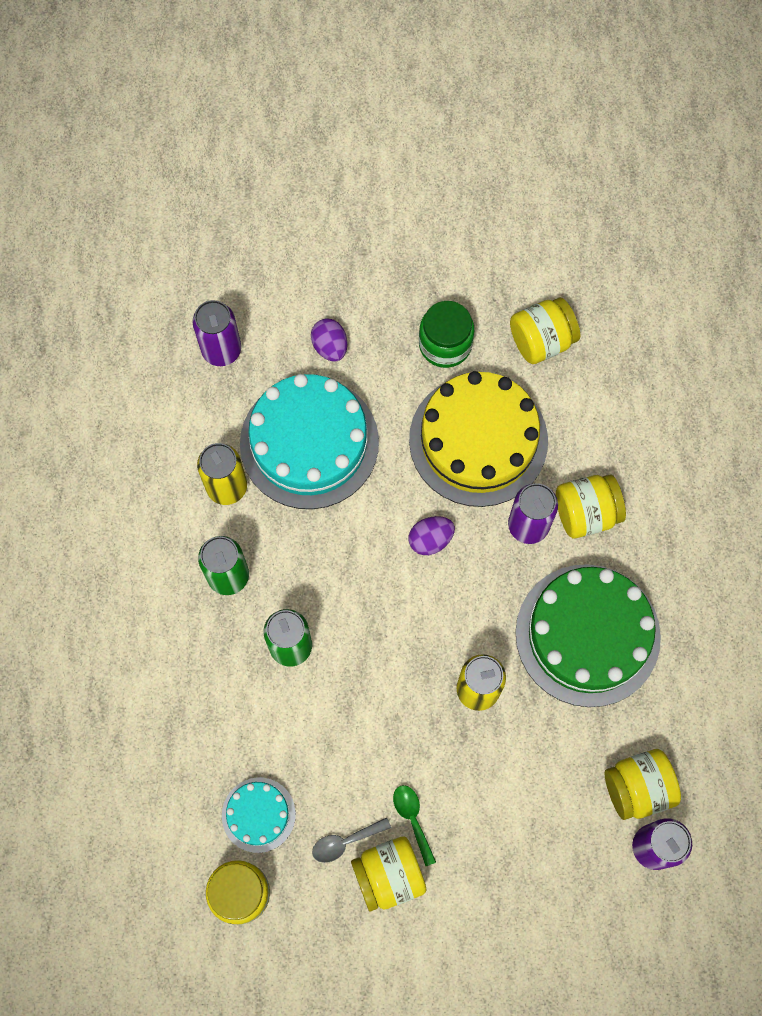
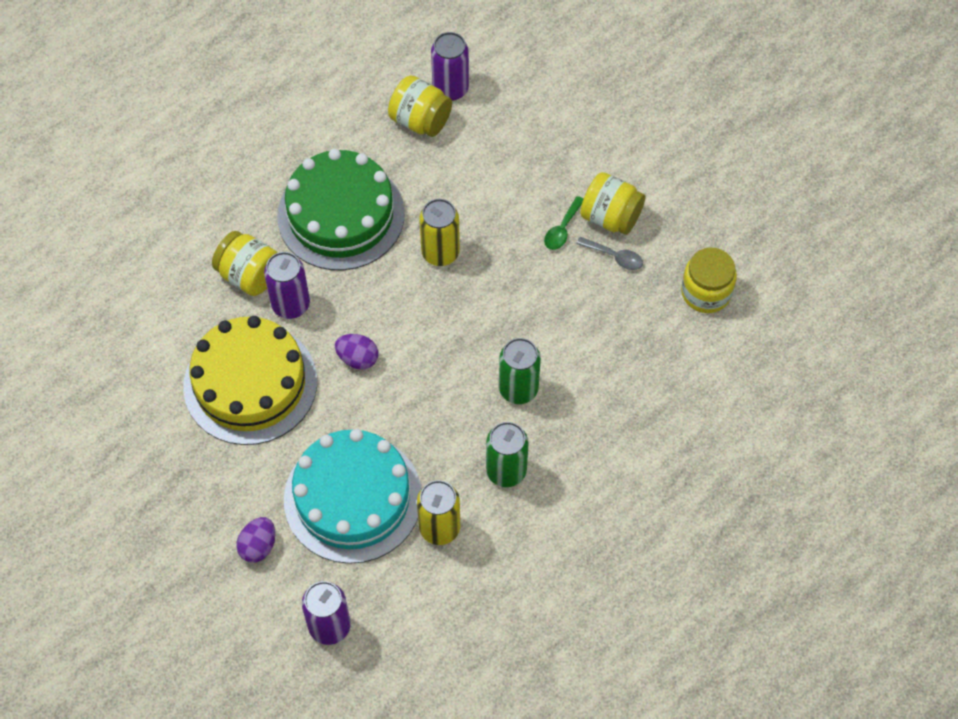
camera: 130 degrees left, 10 degrees down
(258, 814) = (648, 320): turquoise cake -> none
(445, 344) = (187, 464): green jar -> none
(541, 341) = (128, 399): yellow jar -> none

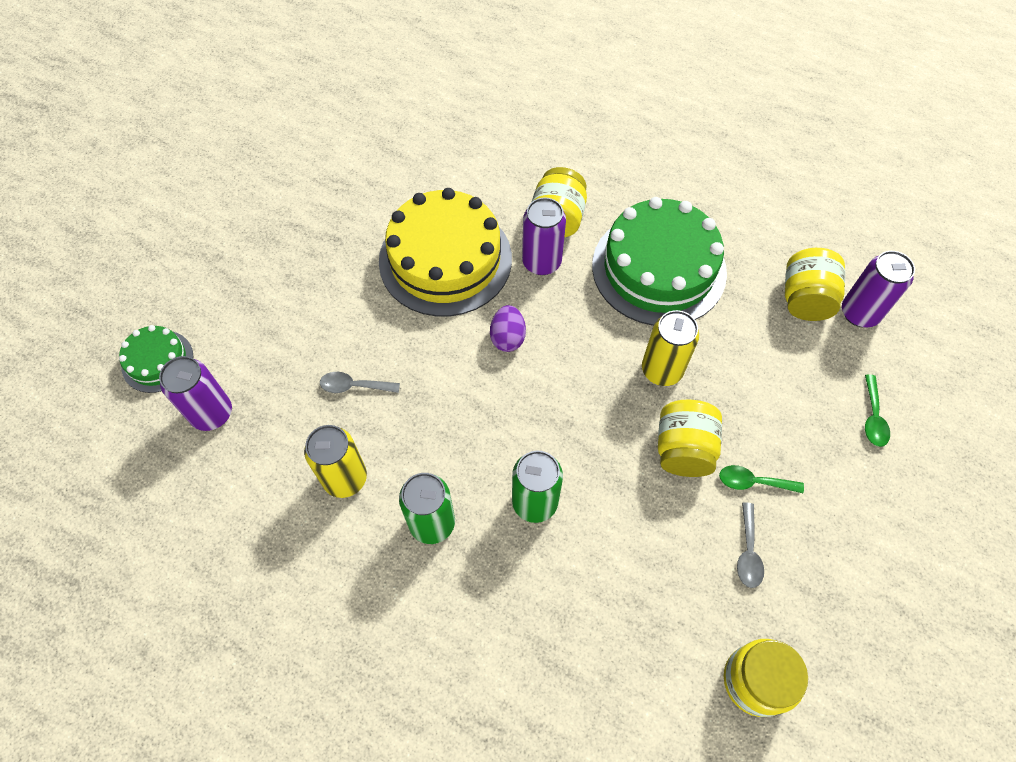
camera: 70 degrees right, 0 degrees up
(250, 666) = (157, 361): none -> green cake
(258, 546) = (280, 324): purple egg -> none
(352, 498) = (354, 386): turquoise cake -> grey spoon
(543, 125) = (873, 417): none -> green spoon
(610, 217) = (797, 530): yellow jar -> yellow jar (683, 449)

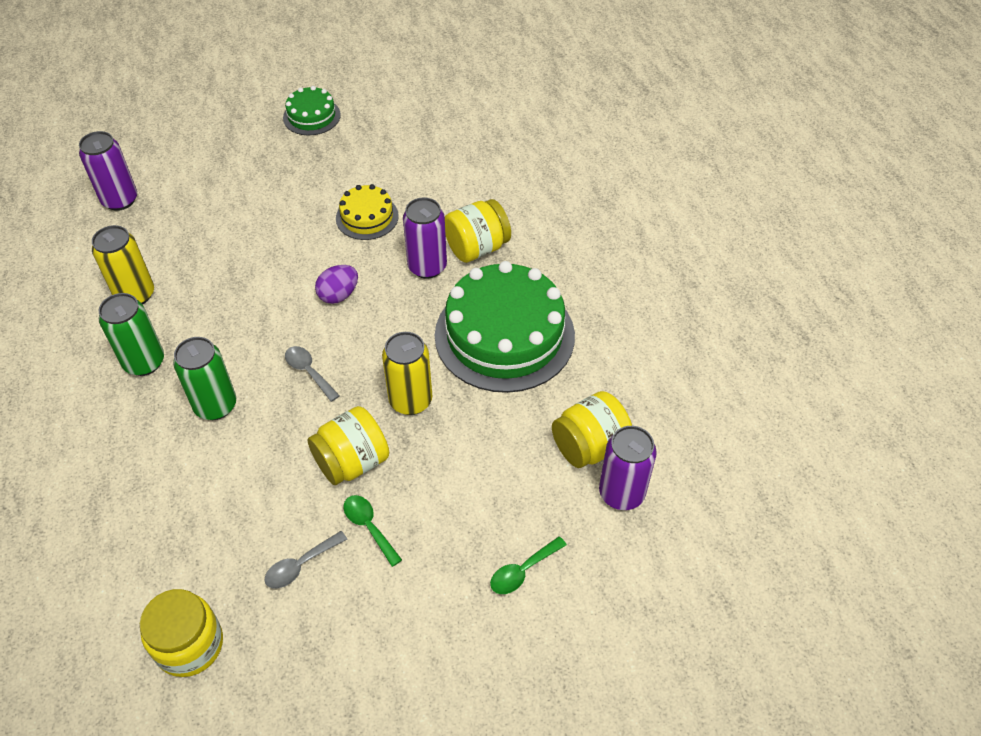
camera: 45 degrees right, 10 degrees down
(157, 361) = (132, 149): green cake -> green cake (311, 116)
(354, 386) = (211, 248): grey spoon -> grey spoon (309, 372)
(445, 259) = (367, 217): yellow cake -> yellow cake, size x0.49

